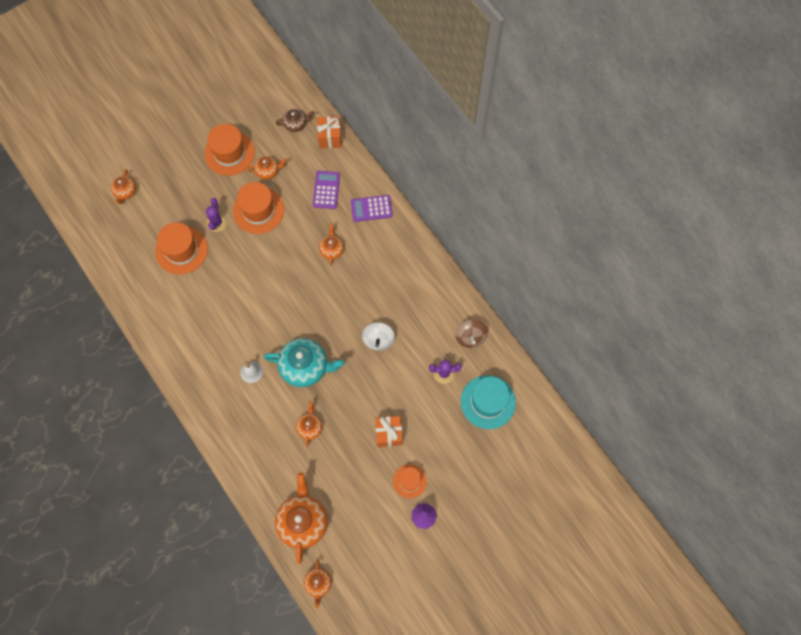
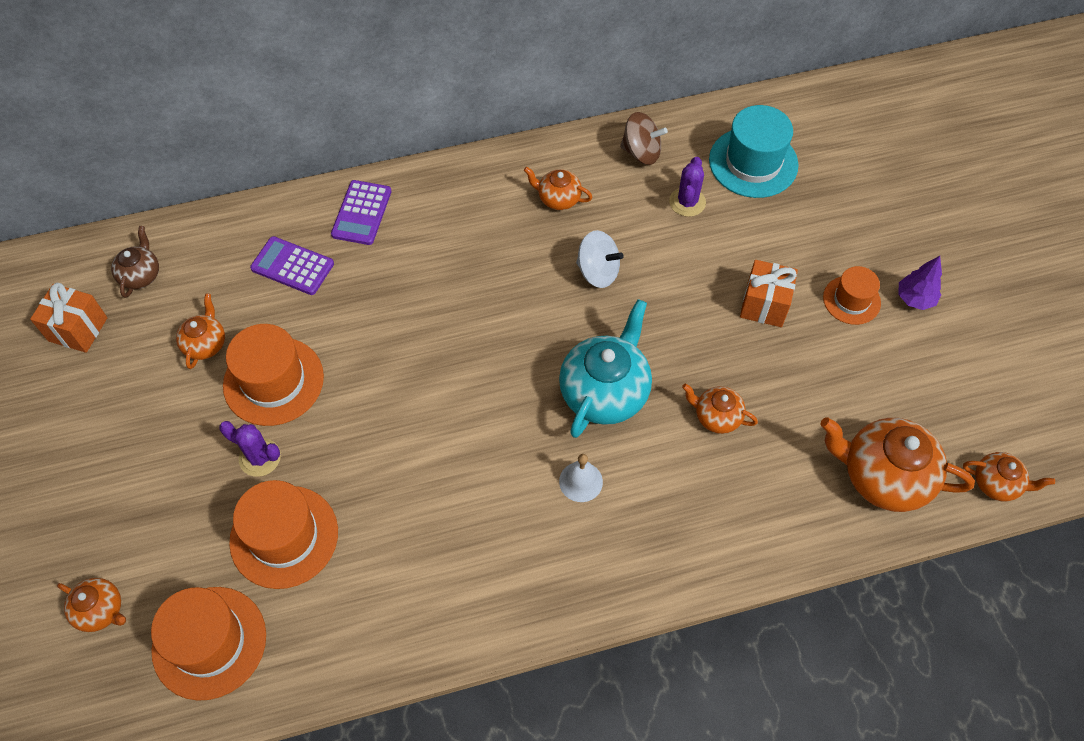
camera: 70 degrees left, 10 degrees down
(229, 153) = (131, 396): orange hat -> orange hat (209, 642)
(330, 138) = (198, 232): orange gift -> orange gift (78, 329)
(332, 250) = (407, 290): orange teapot -> orange teapot (558, 199)

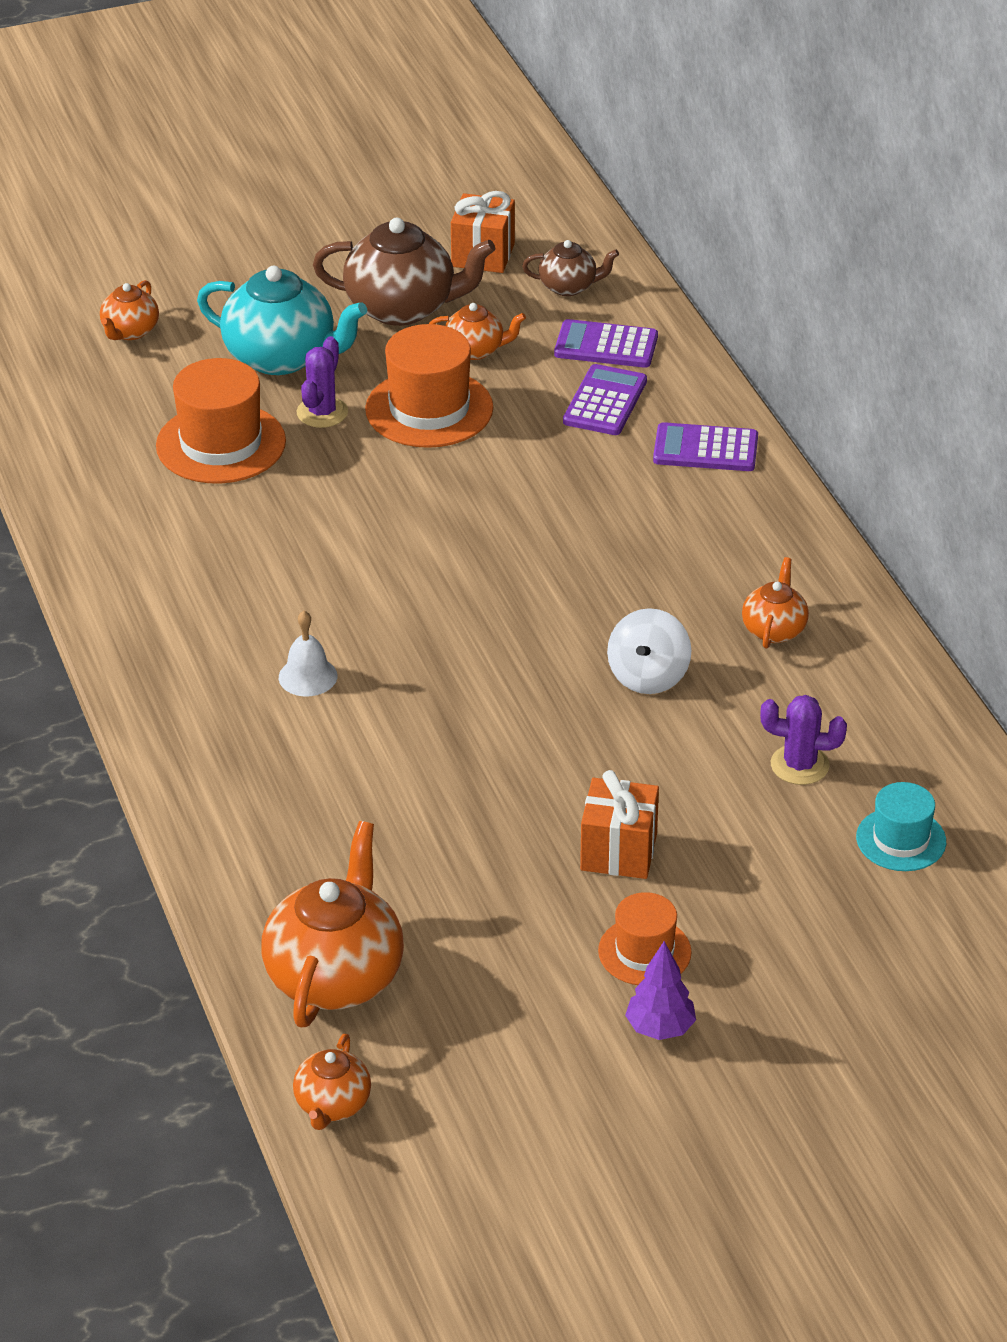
camera: 85 degrees right, 20 degrees down
(133, 391) = (403, 308): none -> brown teapot
(209, 642) = (93, 408): orange hat -> none
(224, 259) = (606, 345): none -> purple calculator
(605, 392) = (446, 692): turquoise teapot -> turquoise teapot (282, 357)
(641, 152) = (888, 712): brown spinning top -> none
(716, 416) = (418, 802): orange teapot -> none
(753, 162) = (901, 839): turquoise hat -> turquoise hat, size x0.60

